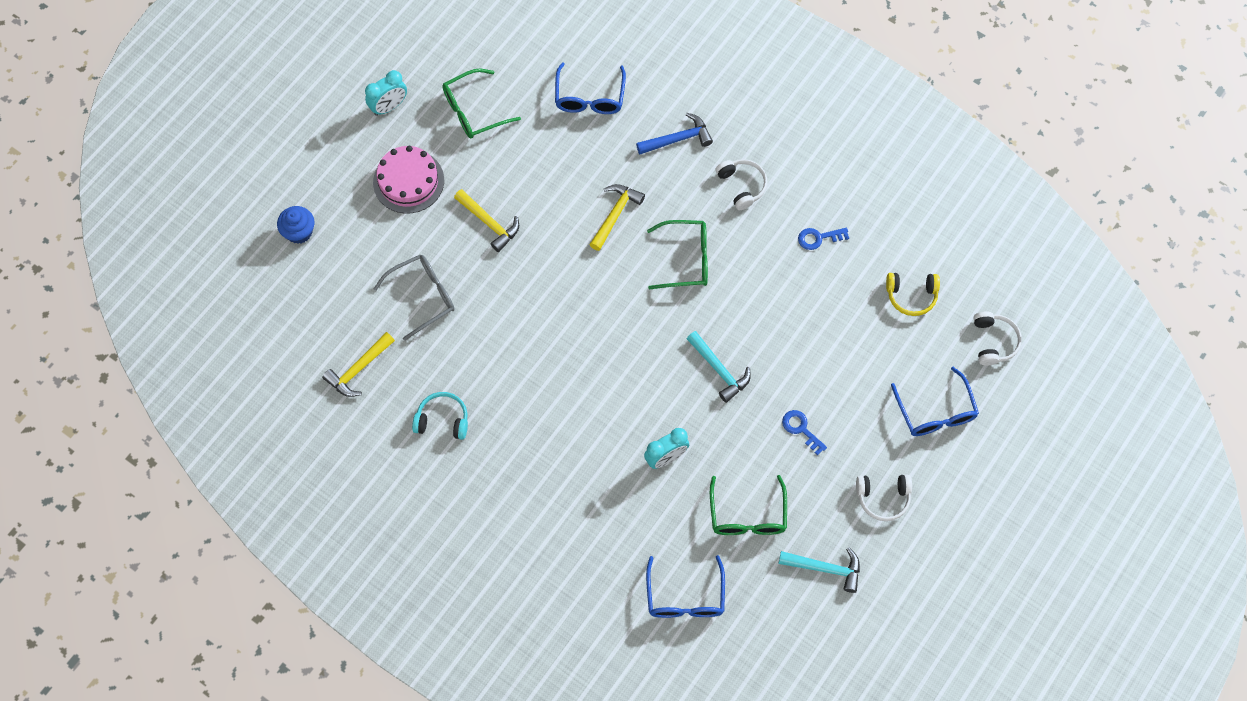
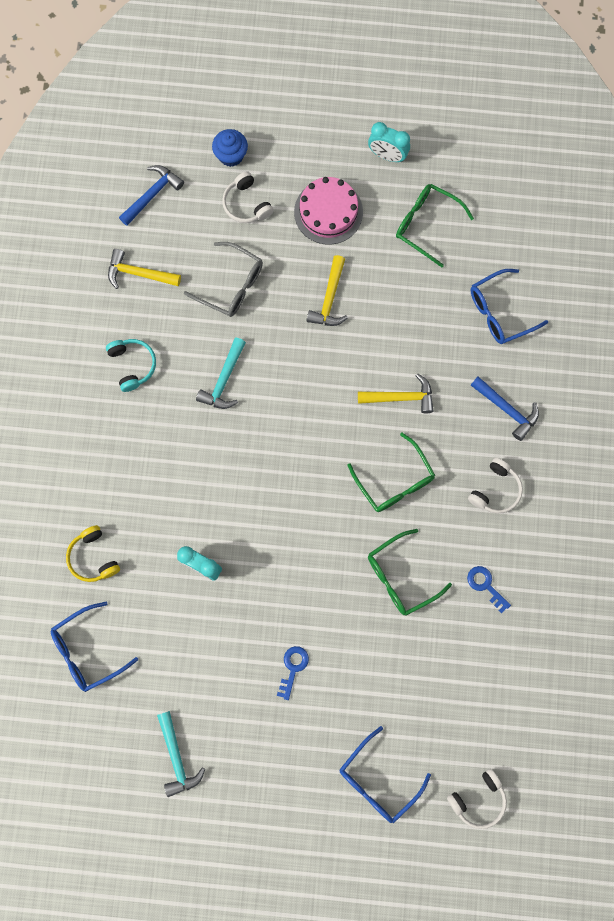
camera: 60 degrees right, 10 degrees up
(290, 318) = (152, 194): none -> blue hammer
(719, 370) = (307, 567): turquoise hammer -> turquoise hammer (224, 380)
(747, 515) = (189, 664): green glasses -> green glasses (401, 576)
(883, 498) = (269, 775): white headphones -> white headphones (246, 204)
(911, 296) = (479, 699): yellow headphones -> yellow headphones (93, 557)

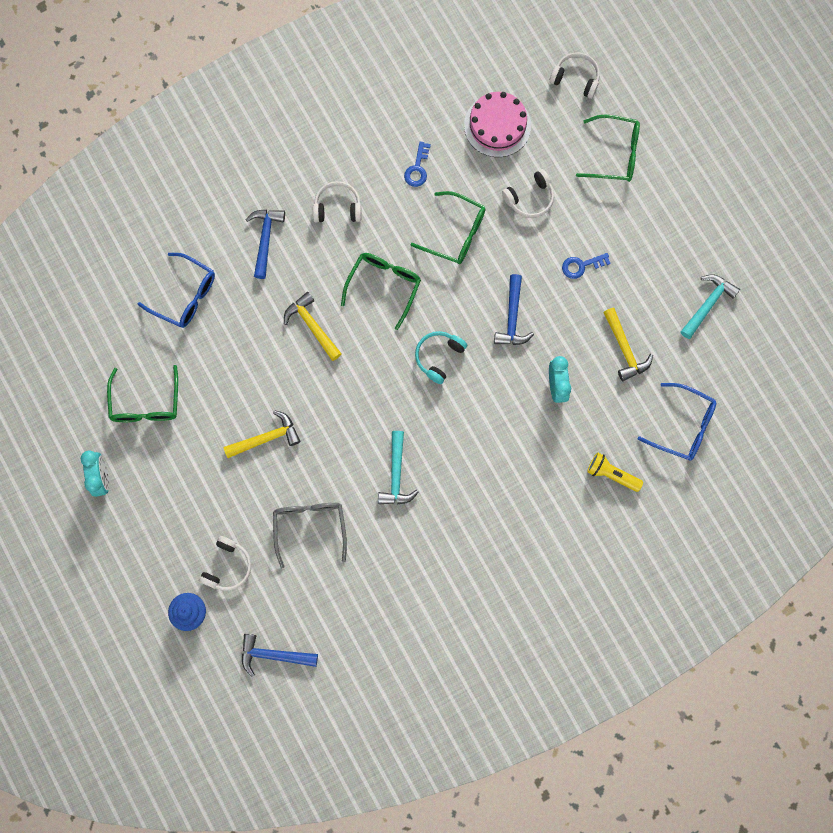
camera: 125 degrees left, 0 degrees up
(93, 557) = (612, 474): yellow headphones -> yellow flashlight
(133, 365) = (436, 559): turquoise headphones -> turquoise headphones (439, 357)
(139, 273) = (353, 613): yellow hammer -> yellow hammer (624, 349)
(224, 380) = (396, 475): turquoise hammer -> turquoise hammer turned 105 degrees clockwise
(289, 571) = (512, 317): none -> blue hammer
(328, 212) = (188, 492): pink cake -> pink cake (497, 125)
(378, 780) = (614, 154): blue glasses -> green glasses
(388, 667) = (530, 198): none -> white headphones

